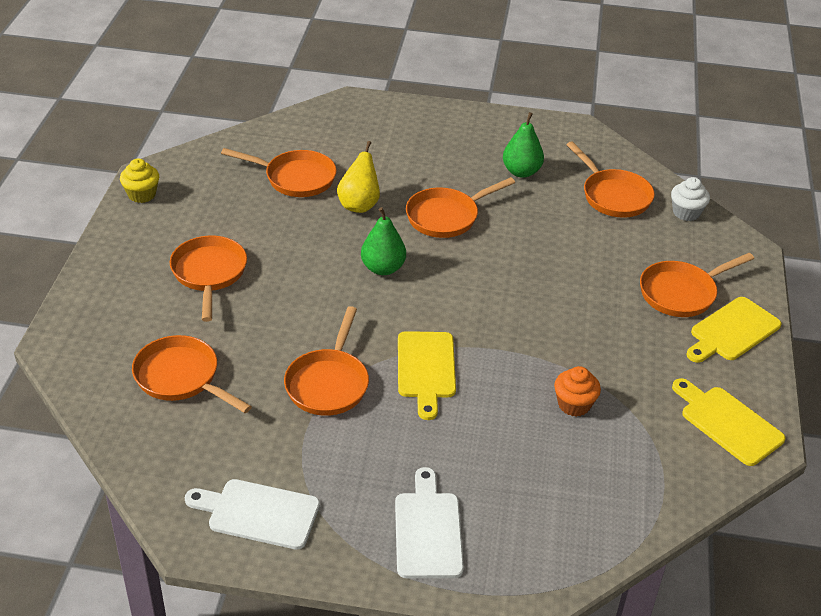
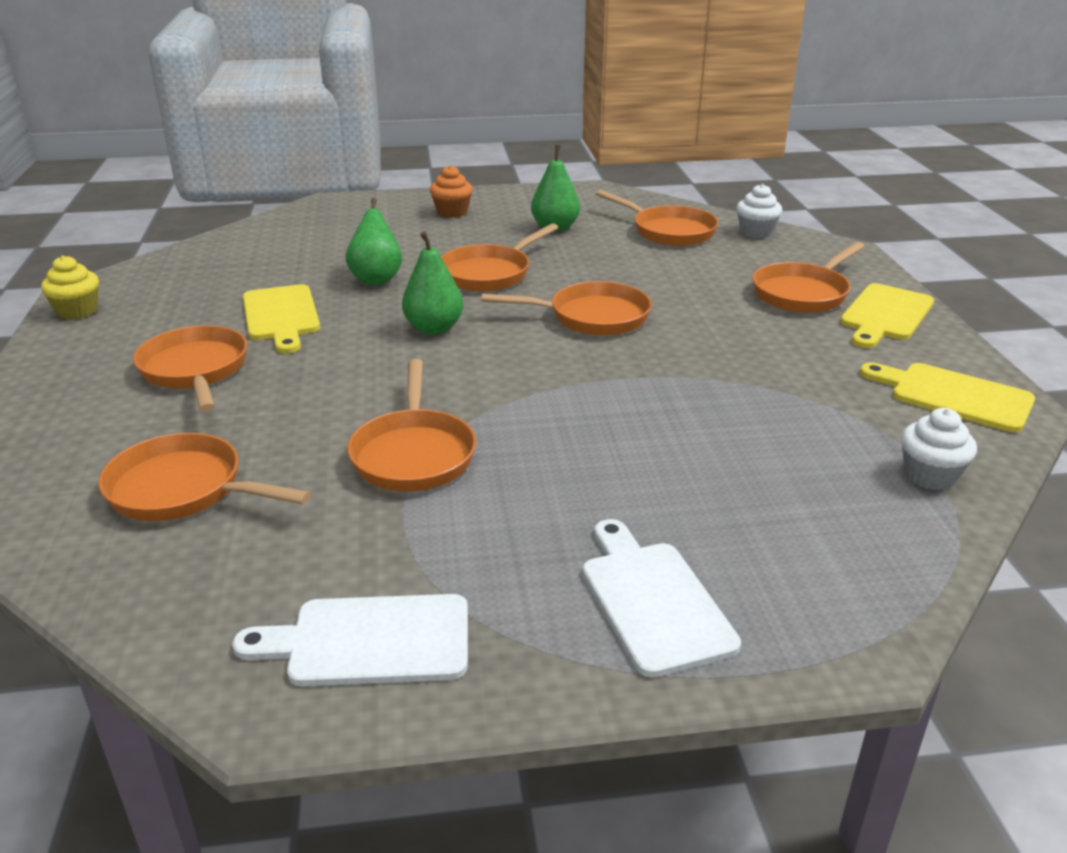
camera: 15 degrees left, 10 degrees down
(295, 178) = (285, 268): orange pan -> orange pan (592, 317)
(359, 205) = (376, 279): yellow pear -> green pear
(426, 369) = (543, 414): yellow cutting board -> yellow cutting board (281, 316)
(574, 404) = (757, 414): orange cupcake -> orange cupcake (452, 212)
(660, 486) = (929, 475): none -> white cupcake

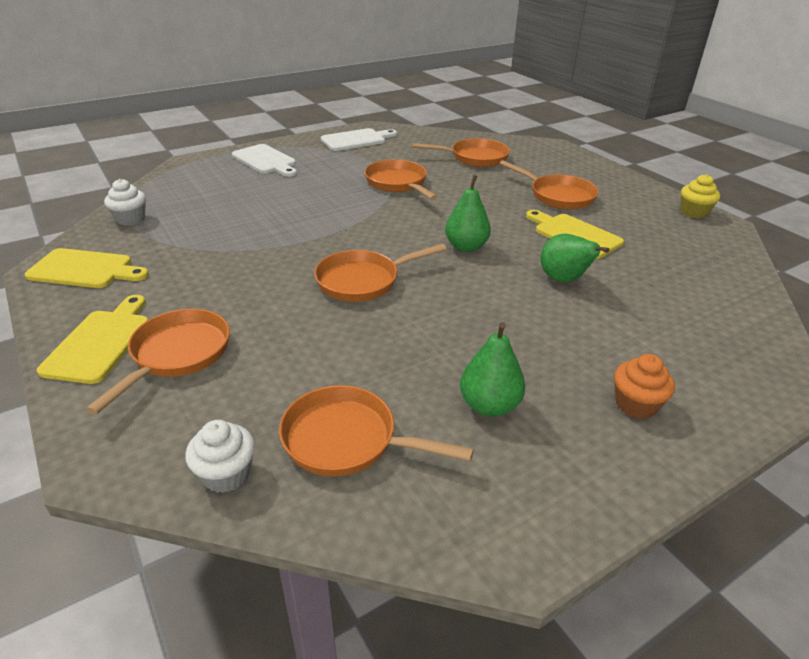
camera: 155 degrees right, 5 degrees up
(489, 273) = (484, 309): orange pan -> none

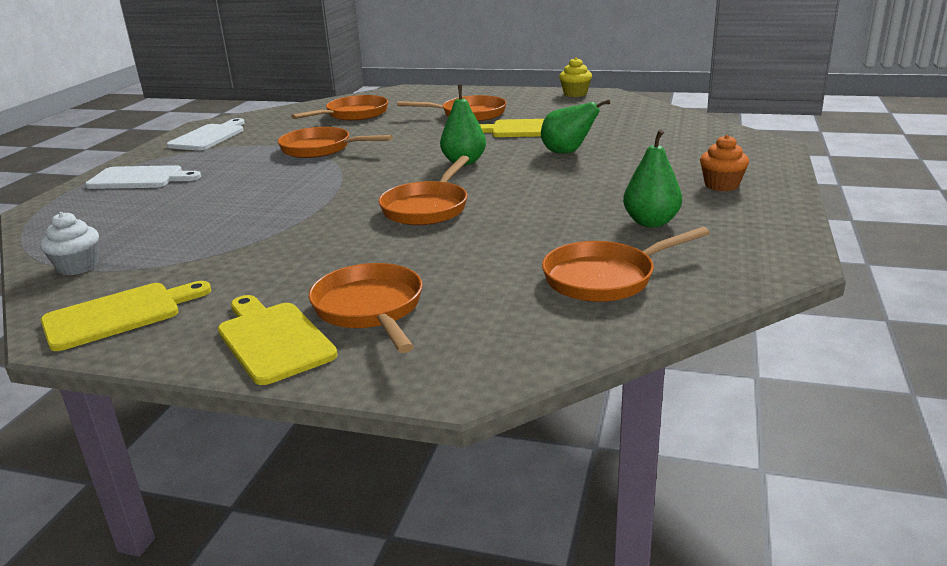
camera: 40 degrees left, 10 degrees down
(226, 474) = (566, 334): white cupcake -> none

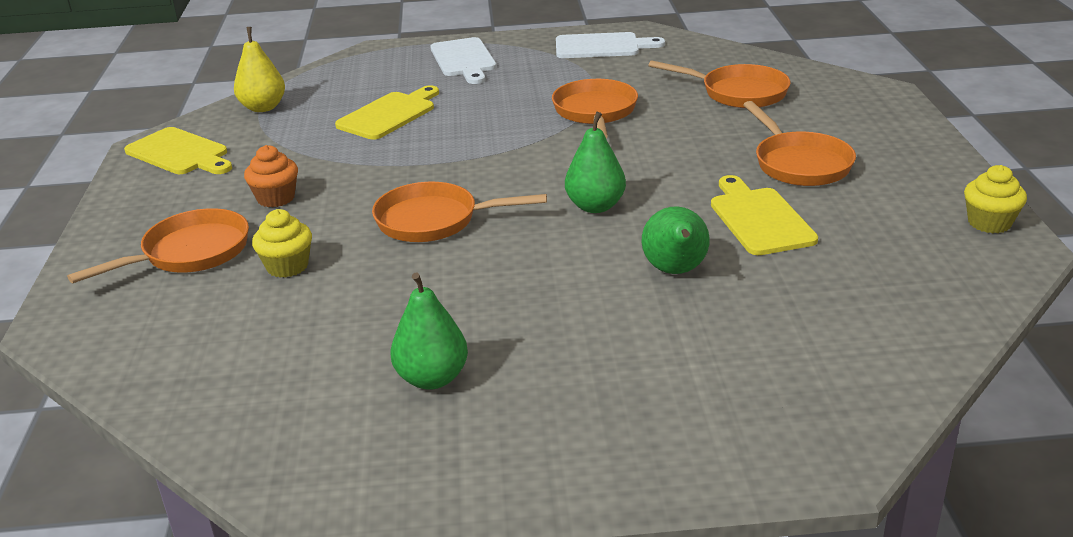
camera: 70 degrees right, 5 degrees up
(78, 267) = (263, 107): white cupcake -> yellow pear
(273, 340) = (137, 226): yellow cutting board -> yellow cutting board (389, 114)
(445, 264) = (287, 266): none -> yellow cupcake
(605, 278) = (264, 369): orange pan -> none
(721, 185) = (596, 424): orange cupcake -> orange cupcake (276, 198)

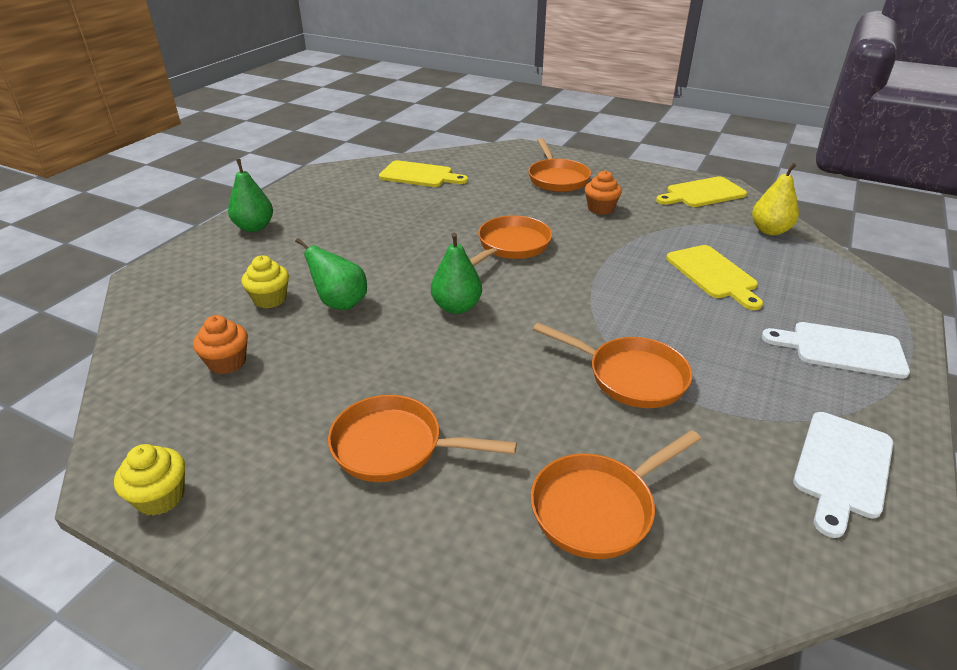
camera: 120 degrees right, 5 degrees up
(287, 266) = (510, 197): yellow cupcake -> yellow cupcake (270, 299)
(432, 378) = (360, 207): green pear -> green pear (254, 227)
(759, 219) = (346, 369): yellow cutting board -> yellow cutting board (419, 175)
(849, 282) = (227, 362): none -> orange cupcake

